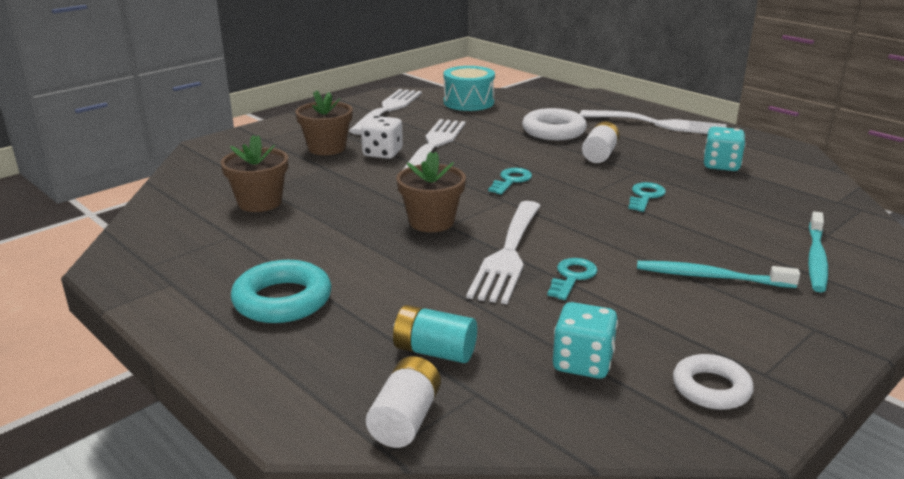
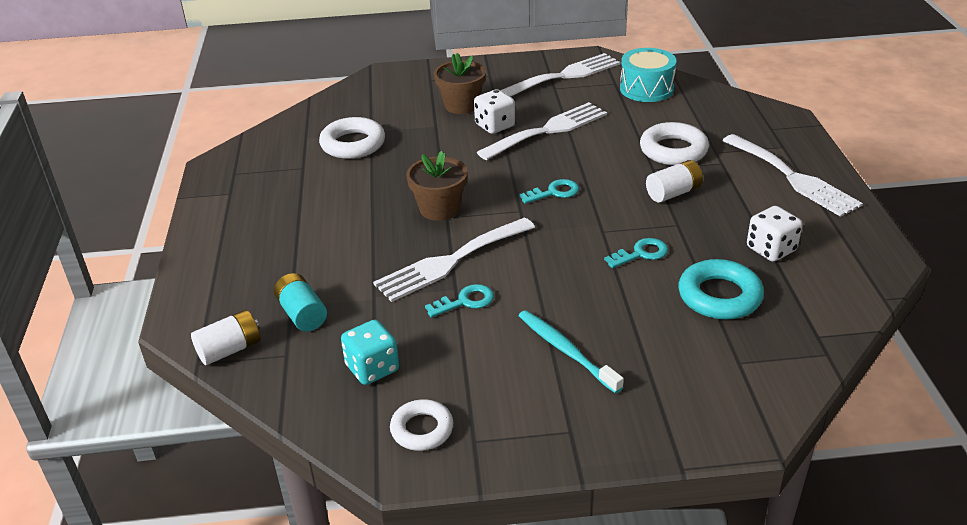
camera: 40 degrees right, 10 degrees up
(260, 202) = (353, 144): brown flower pot -> white ring
(282, 300) = (270, 234): turquoise ring -> turquoise ring (719, 296)
(721, 165) = (771, 249): turquoise dice -> white dice
(816, 259) = (684, 378): turquoise toothbrush -> none

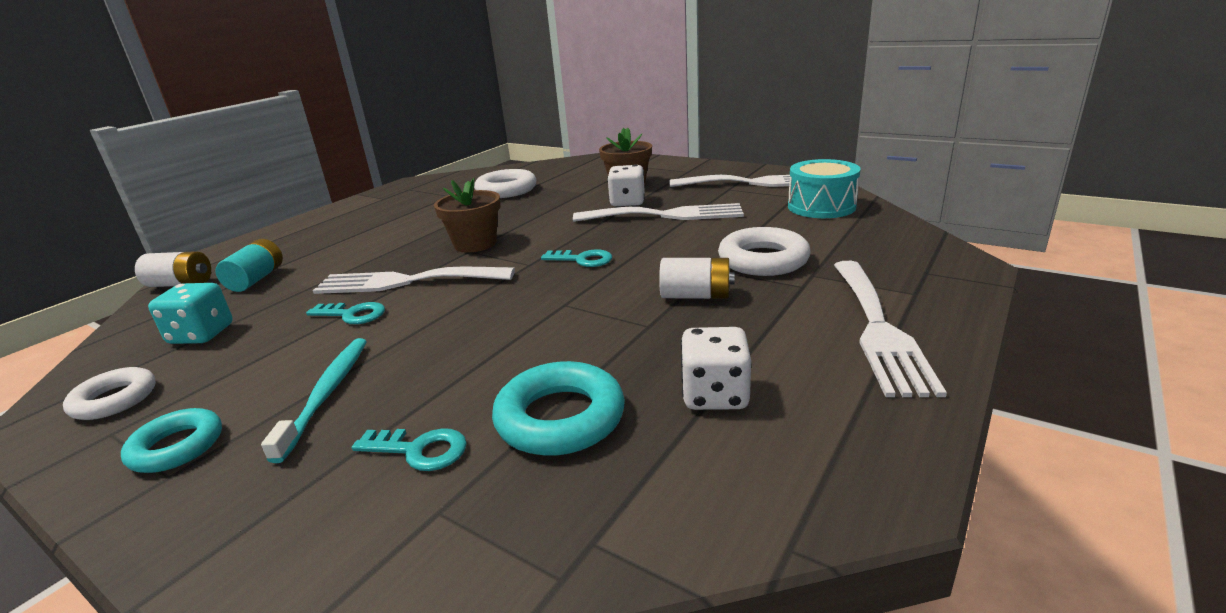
camera: 40 degrees right, 10 degrees down
(539, 420) = (177, 447): none -> turquoise ring
(641, 253) = (560, 337): turquoise key -> turquoise key (419, 450)

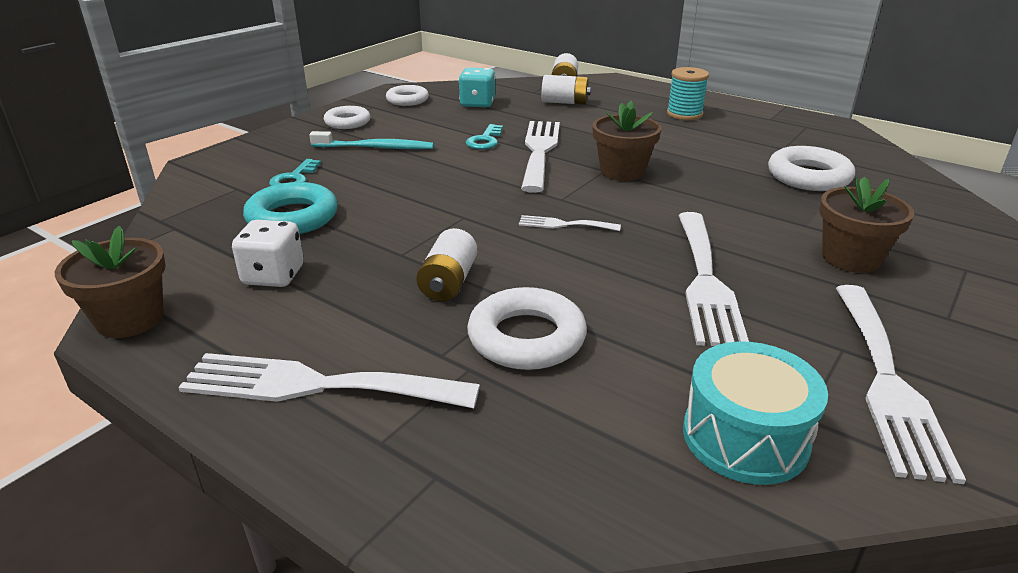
camera: 90 degrees right, 5 degrees up
(177, 447) = (347, 122): turquoise ring -> white ring
(256, 279) = (565, 102): turquoise battery -> white battery
(347, 225) = (684, 114): none -> turquoise spool
(582, 260) = (564, 224): turquoise key -> white fork
(627, 202) = (762, 255): white dice -> none
(859, 485) = (130, 319): none -> brown flower pot

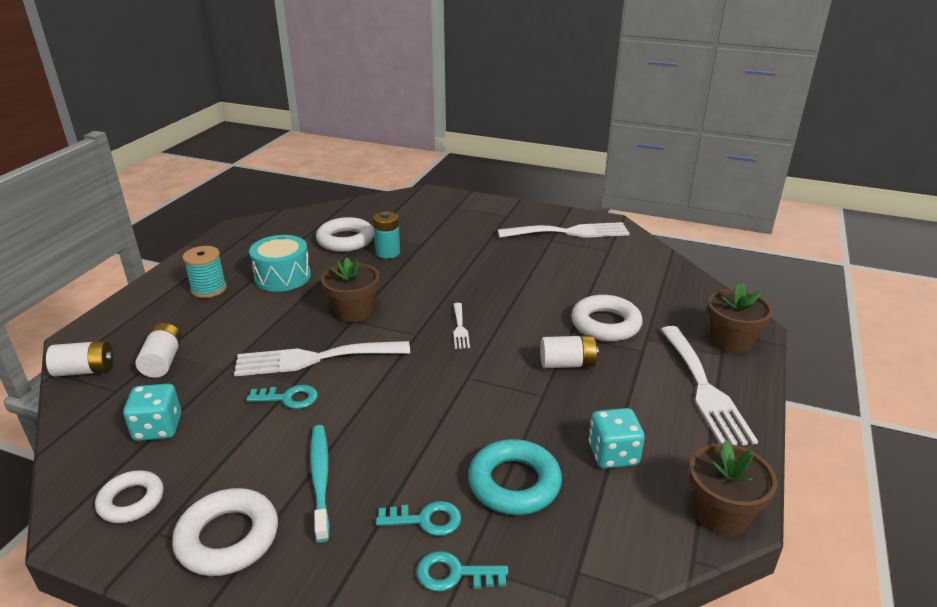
camera: 105 degrees left, 0 degrees up
(233, 183) = (454, 574): none -> turquoise key
(273, 276) = (613, 454): white dice -> turquoise dice
(347, 122) = (228, 538): white ring -> white ring, size x1.51
(705, 281) = (509, 273): white fork -> none
(745, 437) = (633, 262): turquoise drum -> turquoise drum (282, 277)
(772, 199) = (388, 253): none -> turquoise battery
(850, 258) = (459, 233): brown flower pot -> brown flower pot (731, 341)

